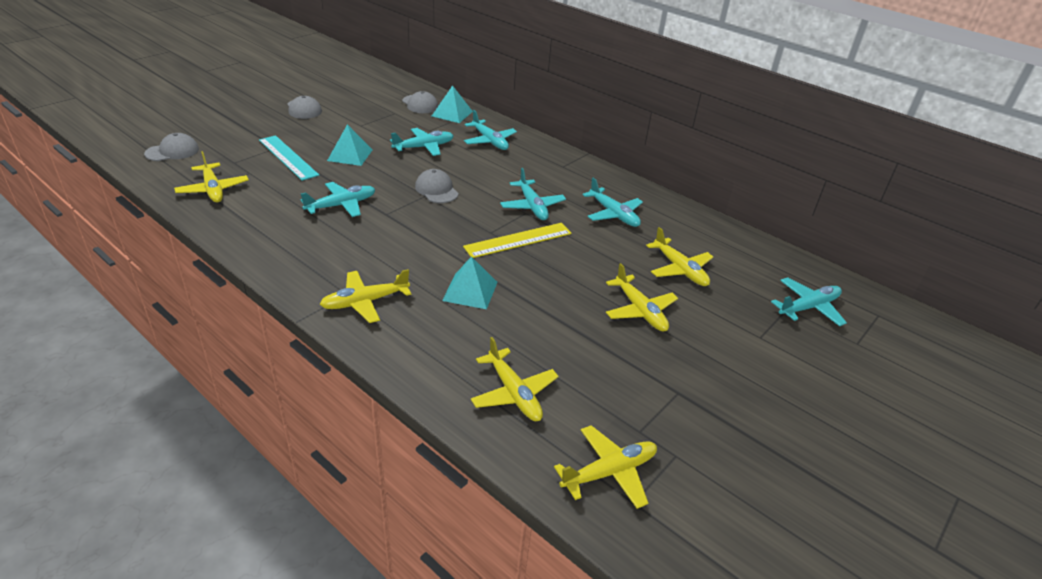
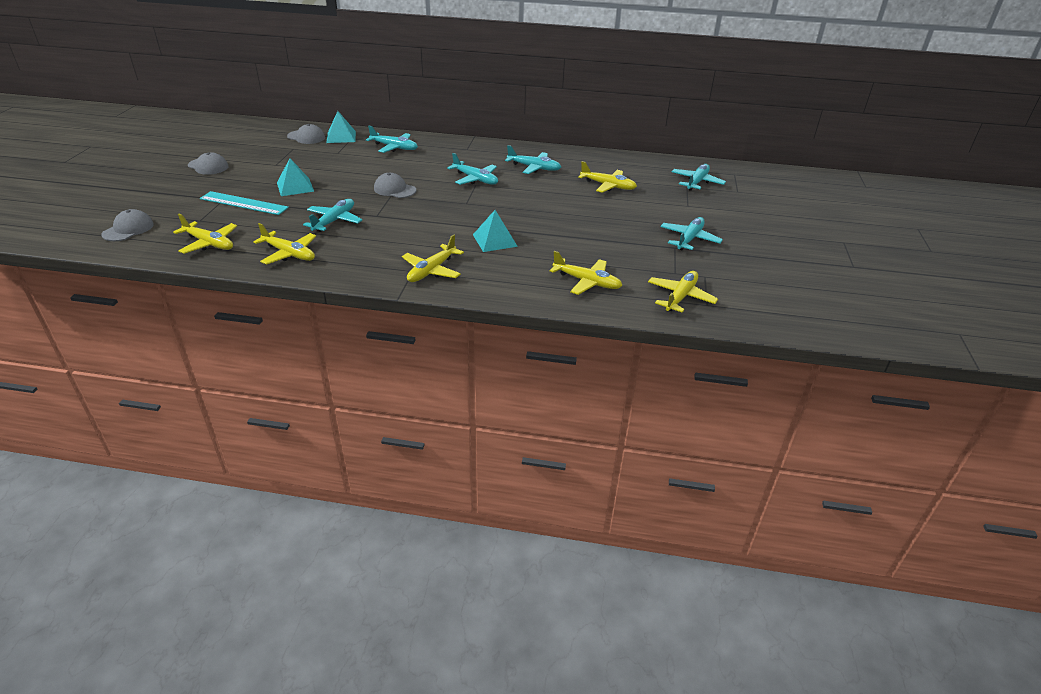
camera: 30 degrees left, 0 degrees up
(424, 147) = (348, 165): turquoise plane -> turquoise plane (689, 239)
(518, 240) = (490, 202): yellow ruler -> none
(640, 311) = (610, 215): yellow plane -> yellow plane (289, 254)

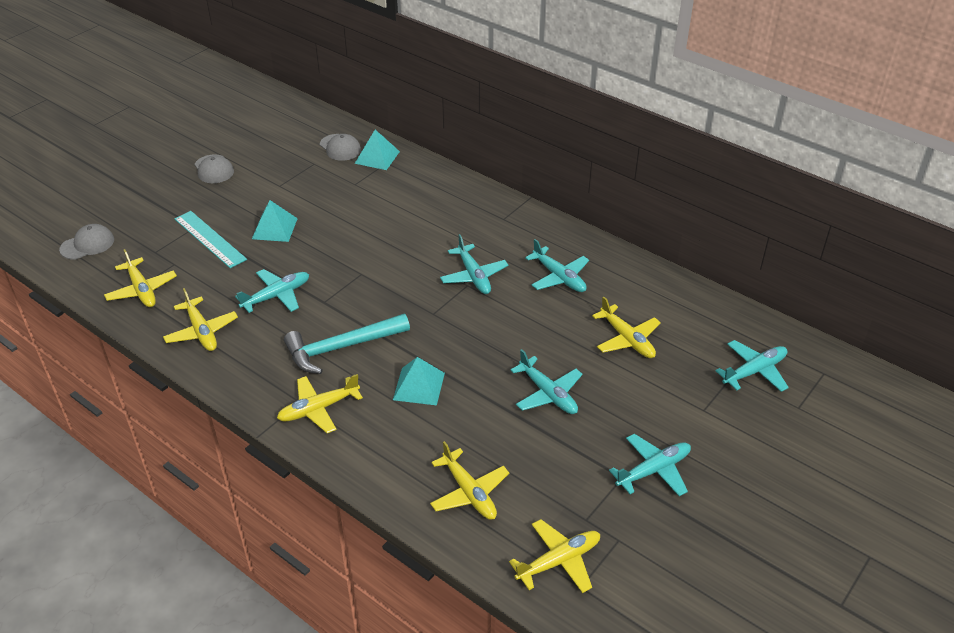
camera: 30 degrees right, 5 degrees up
(394, 147) = (422, 192): turquoise plane -> turquoise plane (548, 394)
(394, 189) = (372, 265): grey cap -> none
(416, 235) = (341, 348): none -> turquoise hammer

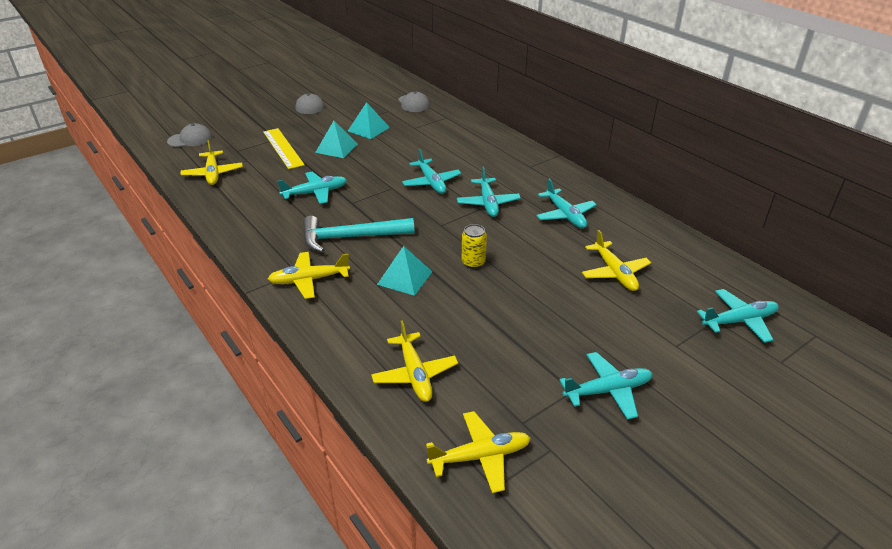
camera: 15 degrees right, 5 degrees down
(201, 331) = (243, 208): yellow plane -> none
(210, 239) = (283, 148): turquoise ruler -> yellow ruler
(377, 157) = (440, 113): turquoise pyramid -> turquoise pyramid (368, 129)
(483, 354) = (473, 262): none -> yellow can
(548, 394) = (522, 304): turquoise plane -> turquoise plane (431, 182)

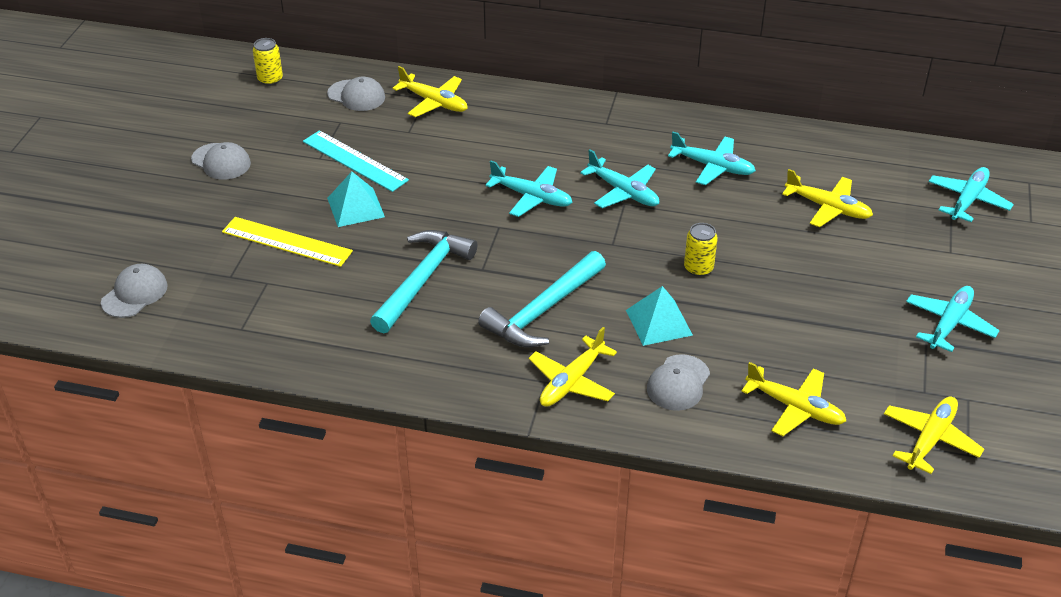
camera: 40 degrees left, 5 degrees up
(213, 174) = (253, 324): yellow plane -> yellow plane (434, 102)
(315, 193) = (422, 279): turquoise plane -> turquoise hammer
(365, 316) = (678, 383): none -> grey cap
(368, 129) = (355, 161): turquoise pyramid -> turquoise ruler
(384, 83) = (270, 79): none -> yellow can

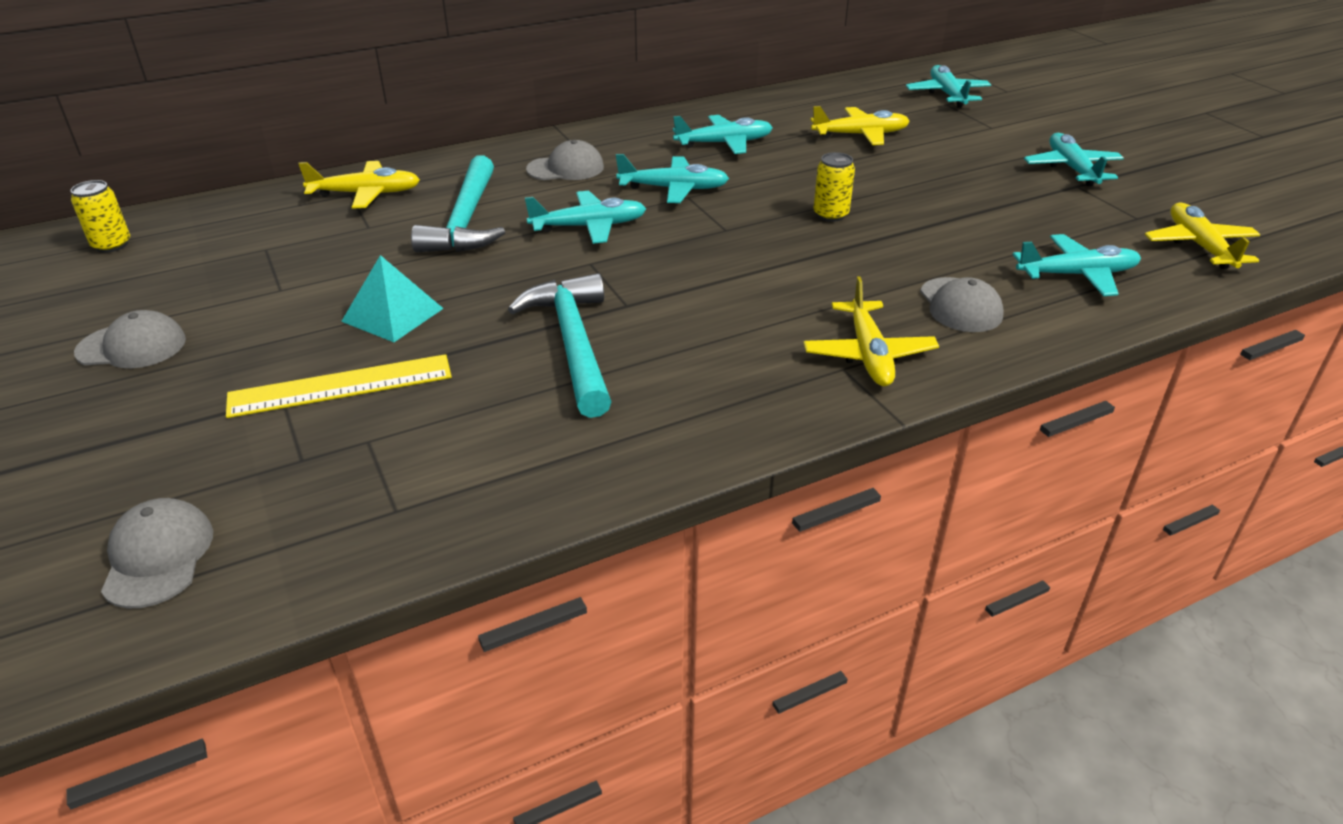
camera: 40 degrees left, 5 degrees down
(355, 161) = (333, 274): turquoise ruler -> none
(356, 96) = (257, 220): grey cap -> grey cap (566, 168)
(543, 311) = (745, 310): turquoise hammer -> turquoise hammer (466, 221)
(659, 322) = (865, 268): turquoise pyramid -> none
(795, 408) = (1077, 275): yellow plane -> turquoise plane

